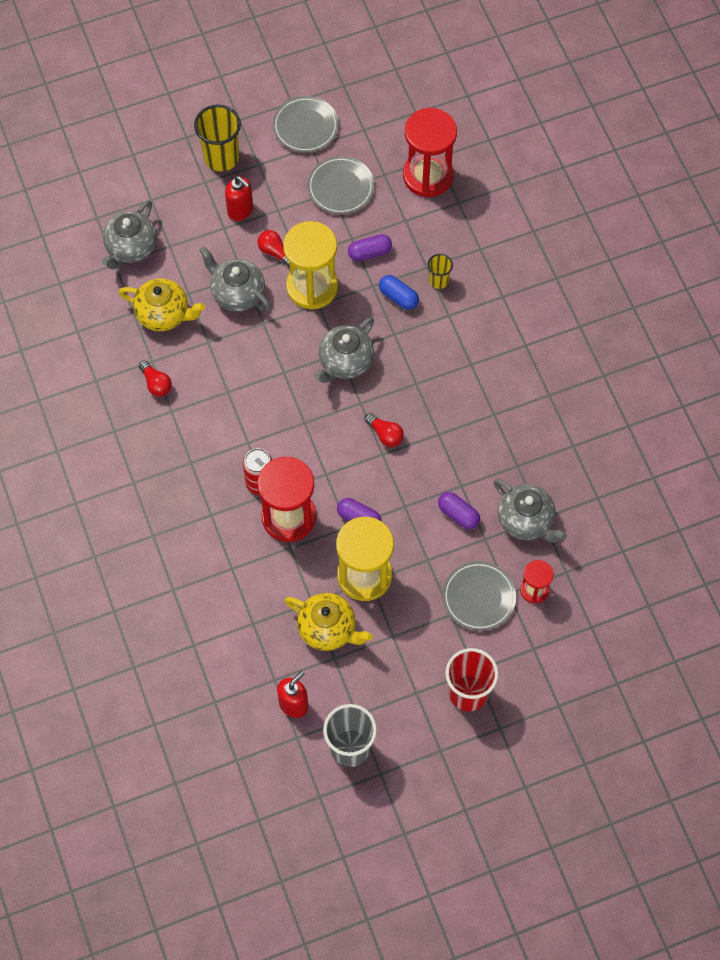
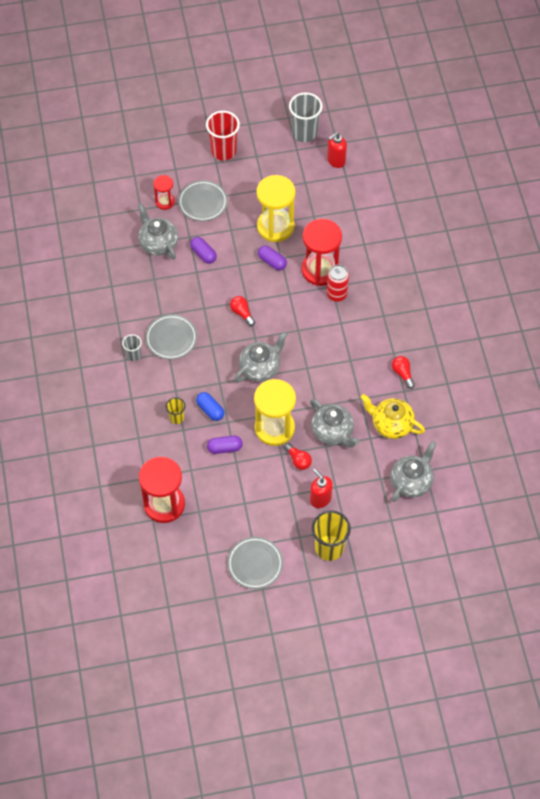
camera: 170 degrees left, 5 degrees down
(328, 629) = (306, 199): yellow teapot -> none
(340, 187) = (236, 505): grey plate -> grey plate (171, 338)
(516, 353) = (133, 355): none -> grey cup

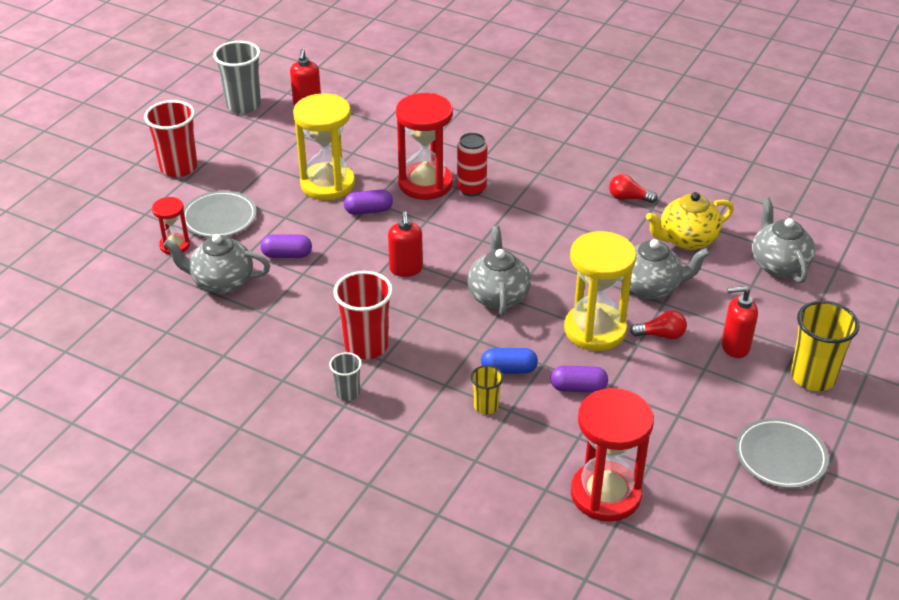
camera: 50 degrees left, 20 degrees down
(171, 338) = (366, 346): grey plate -> red cup
(224, 448) = (578, 388): purple capsule -> purple capsule turned 60 degrees clockwise
(242, 313) = (406, 269): red light bulb -> red soap dispenser

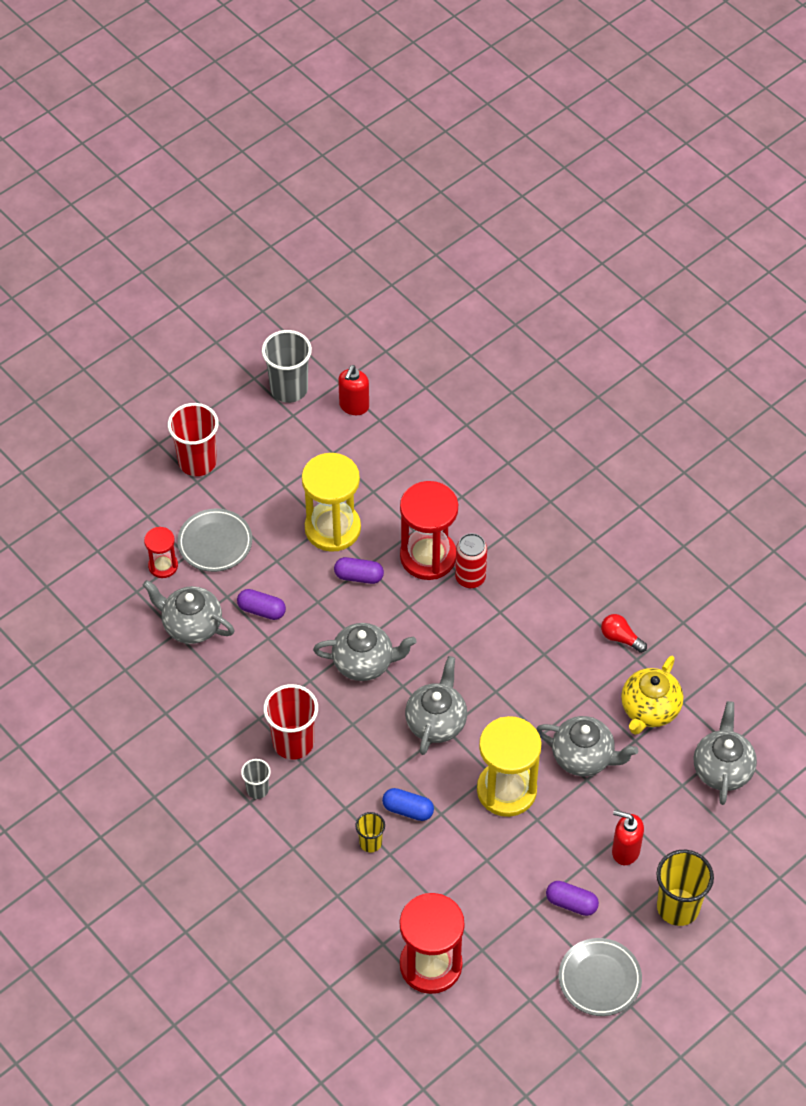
camera: 20 degrees right, 15 degrees up
(406, 269) = (364, 662): red soap dispenser -> grey teapot
(578, 388) = (460, 849): purple capsule -> purple capsule (571, 903)
(661, 335) = (564, 816): red light bulb -> none
(686, 240) = (649, 710): yellow teapot -> yellow teapot turned 60 degrees counterclockwise

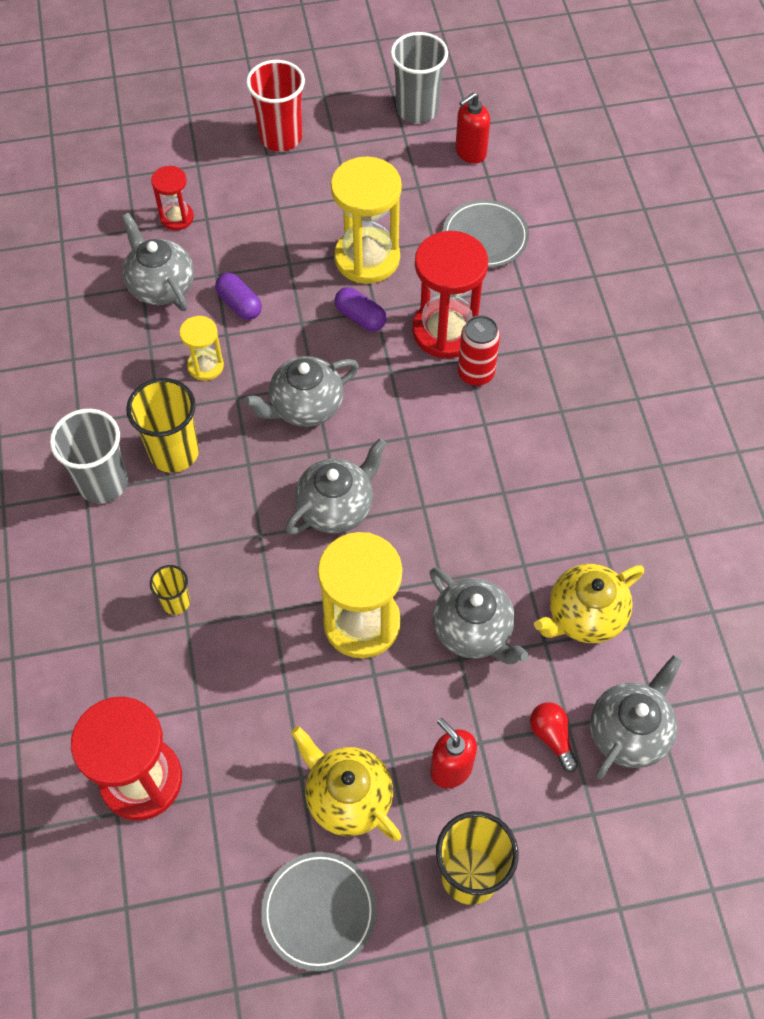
camera: 30 degrees right, 5 degrees up
(215, 543) = (242, 219): grey plate -> grey plate (485, 237)
(257, 789) = (103, 482): grey cup -> grey cup, size x1.87
(270, 669) = (205, 366): none -> yellow hourglass
(293, 742) = (174, 452): red cup -> yellow cup
(364, 662) = (305, 407): grey teapot -> grey teapot turned 120 degrees clockwise
(408, 810) = (240, 587): blue capsule -> none
(571, 903) = (347, 797): purple capsule -> yellow teapot
(620, 638) = (601, 518): red light bulb -> red light bulb (552, 737)

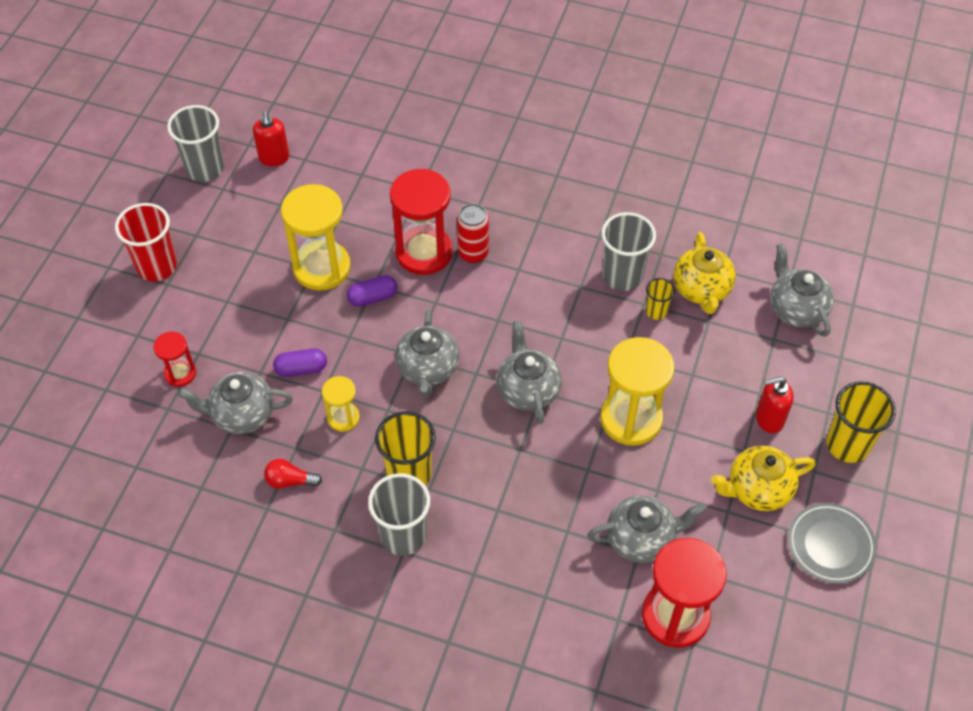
camera: 60 degrees left, 5 degrees down
(176, 602) = (542, 530): yellow cup -> yellow cup (656, 311)
(473, 631) = (676, 356): grey teapot -> grey teapot (641, 539)
(485, 237) = (359, 189): grey plate -> none
(546, 526) = (622, 276): none -> grey cup
(552, 737) = (777, 352): red light bulb -> red light bulb (290, 481)

